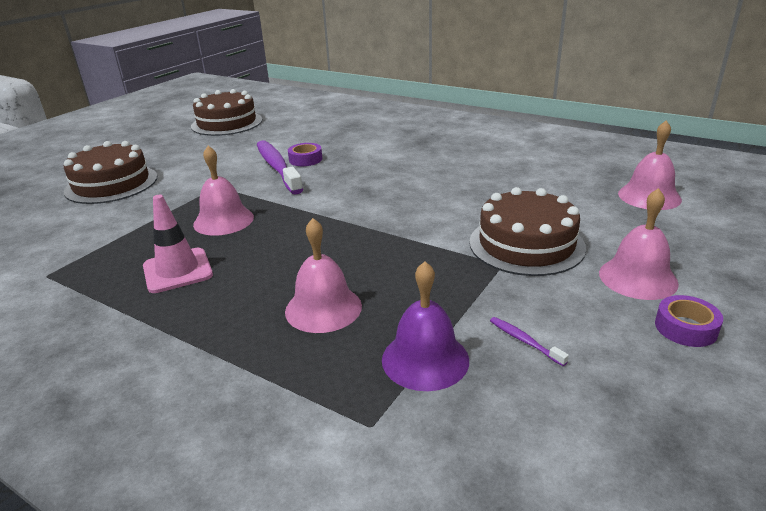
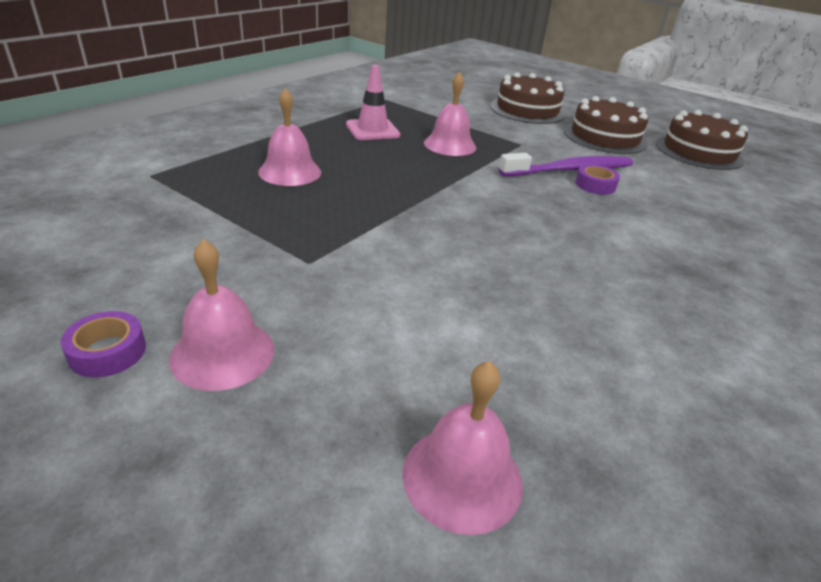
camera: 90 degrees right, 5 degrees up
(425, 359) = (195, 200): purple bell -> none
(524, 341) = (178, 245): purple toothbrush -> none
(526, 244) = (344, 288): brown cake -> brown cake (604, 137)

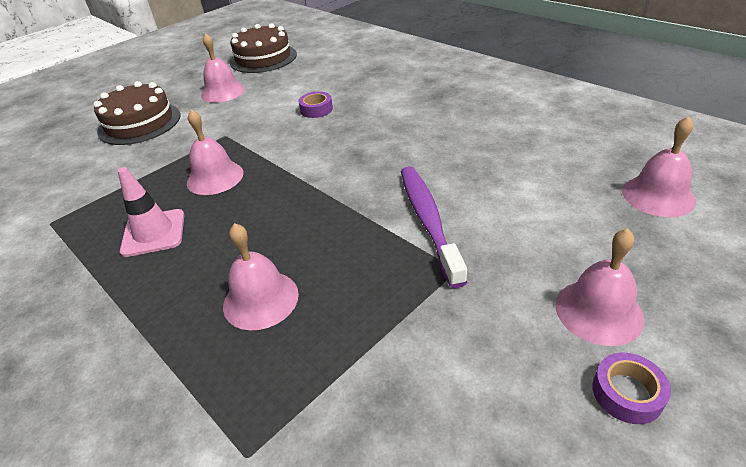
camera: 75 degrees left, 5 degrees up
(570, 170) = (287, 117): purple toothbrush -> purple toothbrush (428, 221)
(604, 137) = (223, 92): brown cake -> pink bell

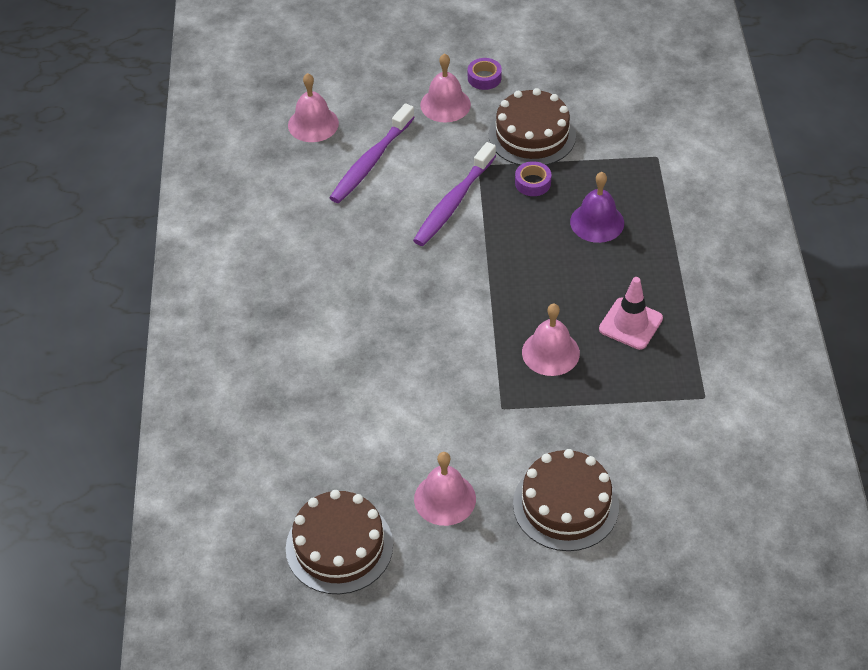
camera: 140 degrees left, 10 degrees up
(260, 299) = (597, 222): pink bell -> purple bell
(316, 109) = (393, 380): purple tape -> purple tape (532, 183)
(449, 351) = (532, 135): none -> brown cake
(552, 202) = (371, 161): none -> purple toothbrush

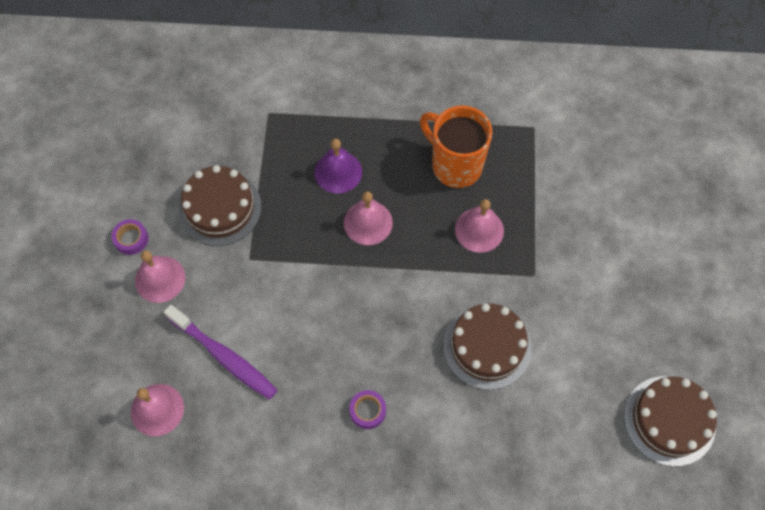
camera: 85 degrees left, 15 degrees up
(445, 499) = (624, 331): pink bell -> pink bell (368, 222)
(453, 202) = (293, 286): purple toothbrush -> none
(532, 183) = (281, 216): purple tape -> purple tape (367, 411)
(565, 505) = (632, 241): brown cake -> brown cake (487, 347)
(630, 324) = (455, 165): pink traffic cone -> orange mug

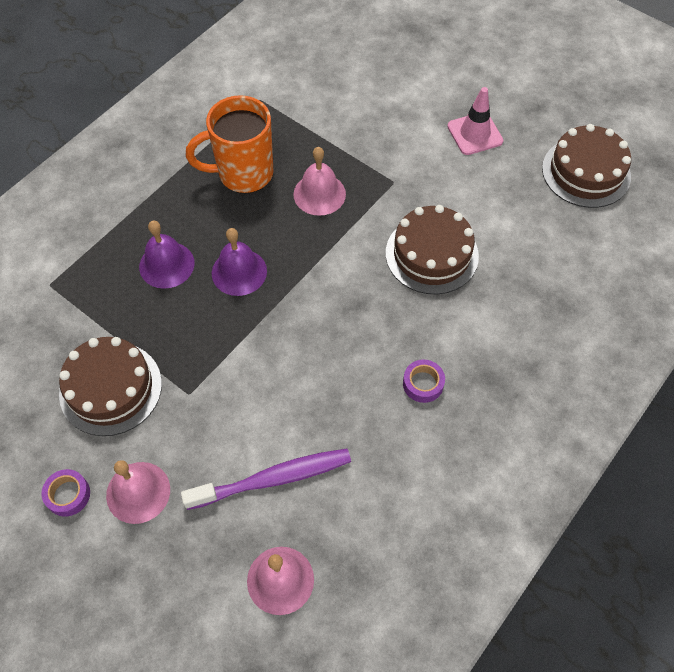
camera: 55 degrees left, 5 degrees down
(368, 222) = (239, 272): pink bell -> purple bell
(635, 306) = (475, 134): none -> pink traffic cone

